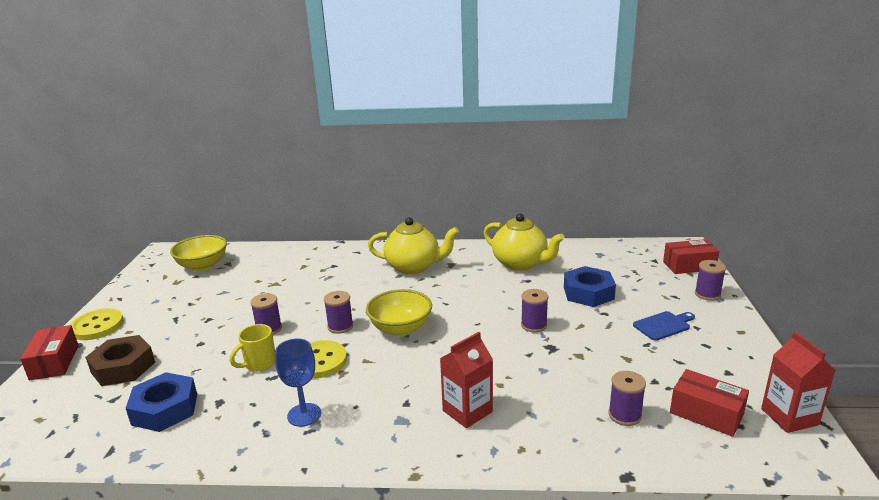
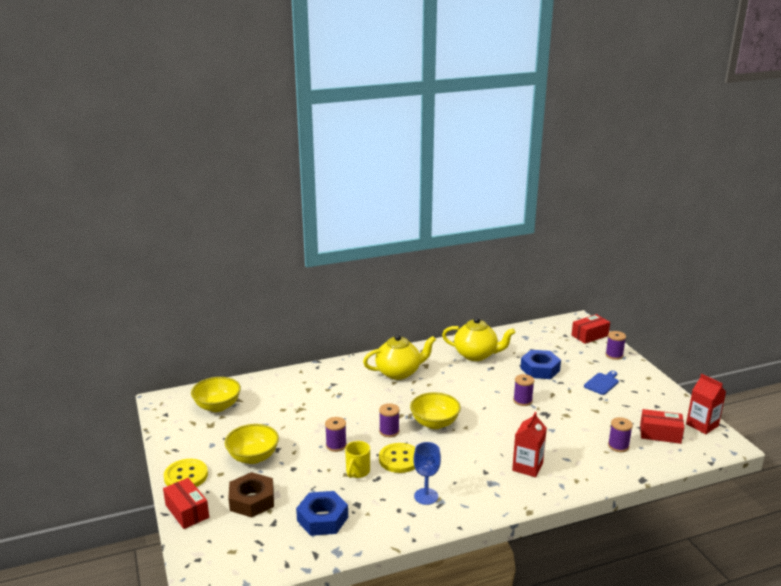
camera: 25 degrees left, 0 degrees up
(177, 322) = (253, 457): none -> yellow bowl

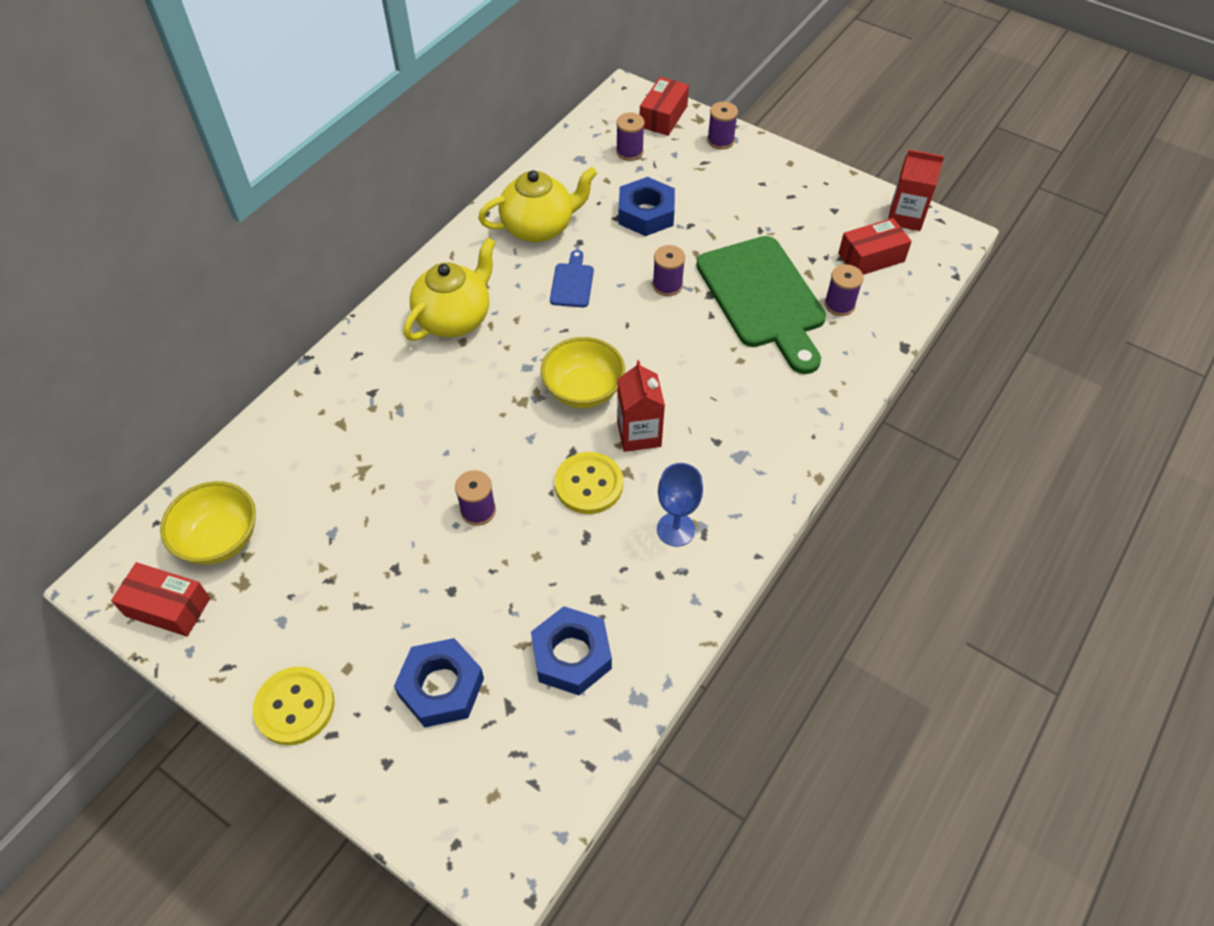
camera: 35 degrees left, 30 degrees up
(187, 511) = (359, 771): red box -> red box (168, 607)
(252, 500) = (441, 687): brown nut -> blue nut
(253, 457) = (371, 606): yellow bowl -> none
(357, 472) = (549, 542): yellow mug -> none
(389, 431) = (532, 440): purple spool -> purple spool (629, 152)
(527, 467) = (761, 402): red carton -> red carton (639, 434)
(573, 426) = (763, 298): none -> green cutting board
(602, 383) = (742, 201): blue cutting board -> blue cutting board (572, 283)

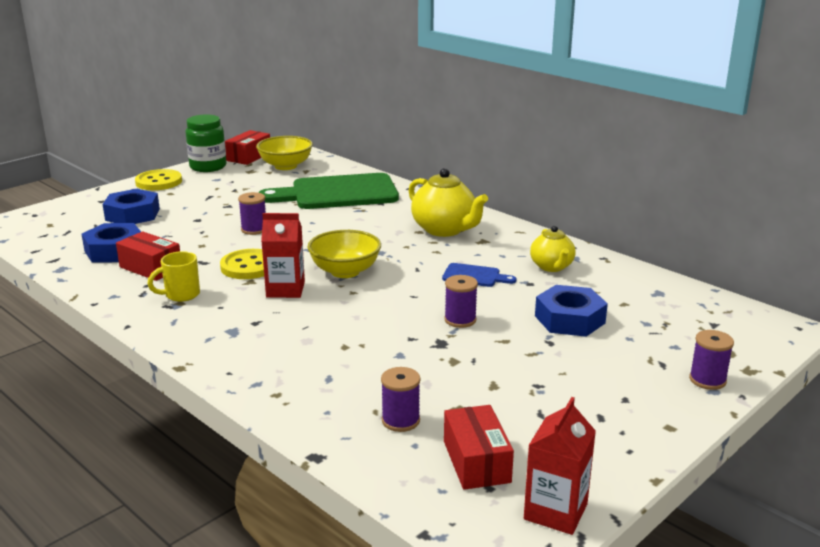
camera: 100 degrees right, 30 degrees down
(219, 655) = (208, 167): none -> green jar
(539, 227) = (552, 267): yellow teapot -> yellow teapot, size x0.63
(629, 152) = (674, 320): purple spool -> none
(663, 116) = (747, 347): red box -> red box (150, 268)
(675, 529) = (181, 295): blue goblet -> yellow mug
(763, 298) = (426, 371): green cutting board -> green cutting board (338, 193)

